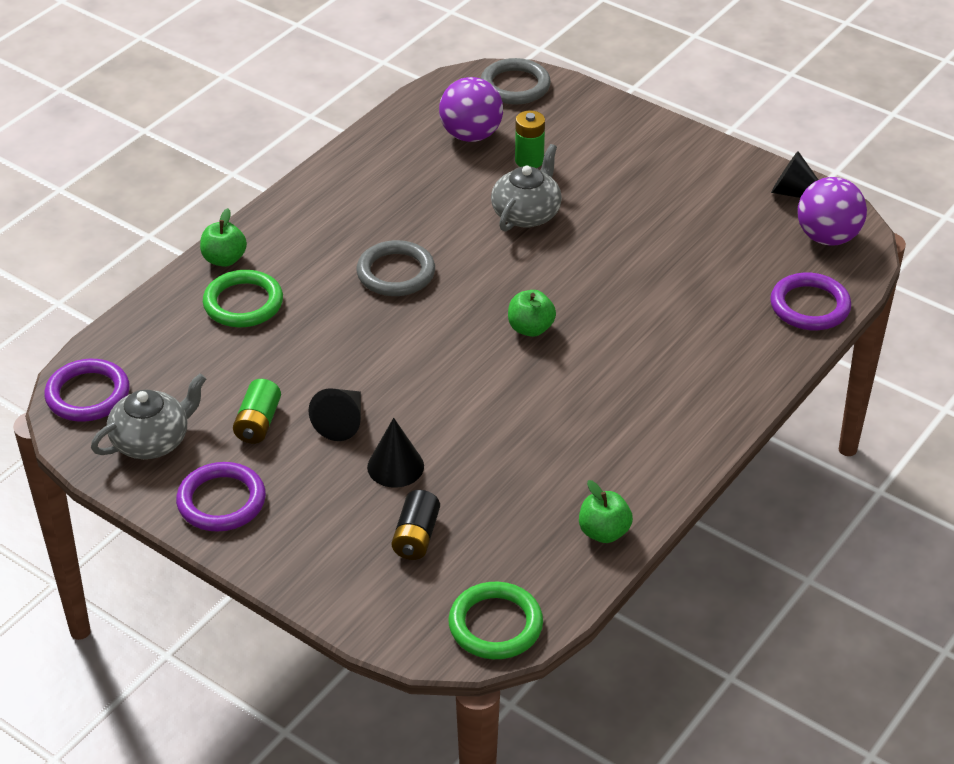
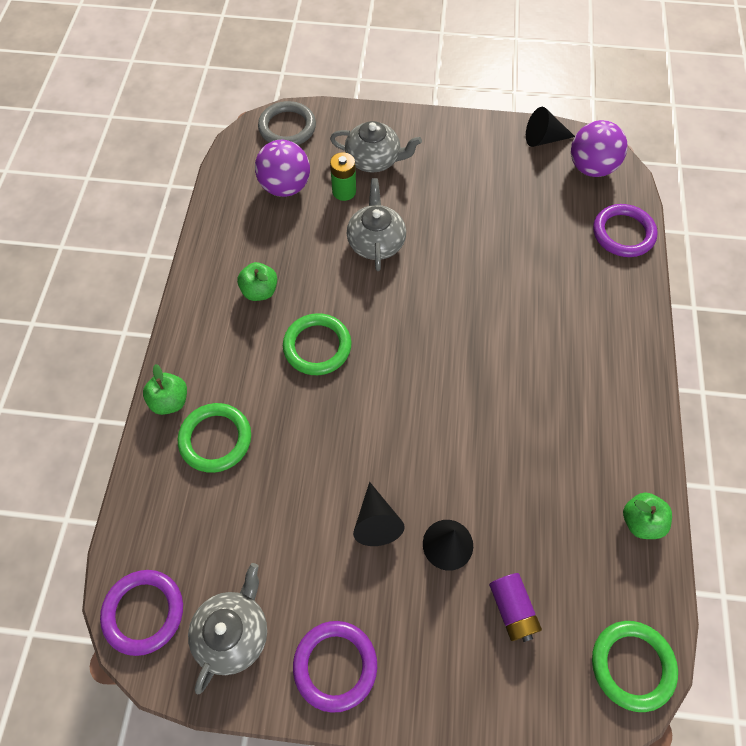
camera: 30 degrees left, 20 degrees up
(258, 423) = (310, 561): green battery -> none
(396, 273) = (317, 346): grey ring -> green ring
(416, 536) = (512, 609): black battery -> purple battery
(530, 328) = (453, 350): green apple -> green apple (260, 291)
(585, 145) = (374, 159): none -> grey teapot

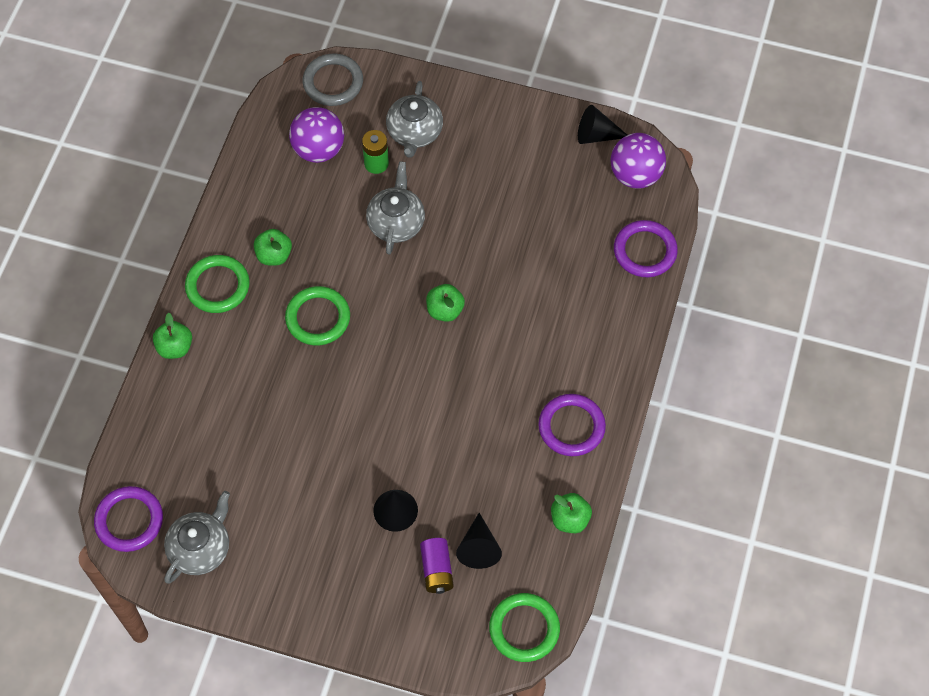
camera: 10 degrees right, 0 degrees up
(215, 439) = (210, 388): green ring -> green ring (217, 286)
(335, 665) = (279, 587): purple ring -> purple ring (571, 427)
(374, 159) = (414, 132): grey teapot -> grey teapot turned 75 degrees clockwise
(376, 521) = (338, 481): black cone -> black cone (478, 548)
(445, 319) = (445, 310): none -> green apple

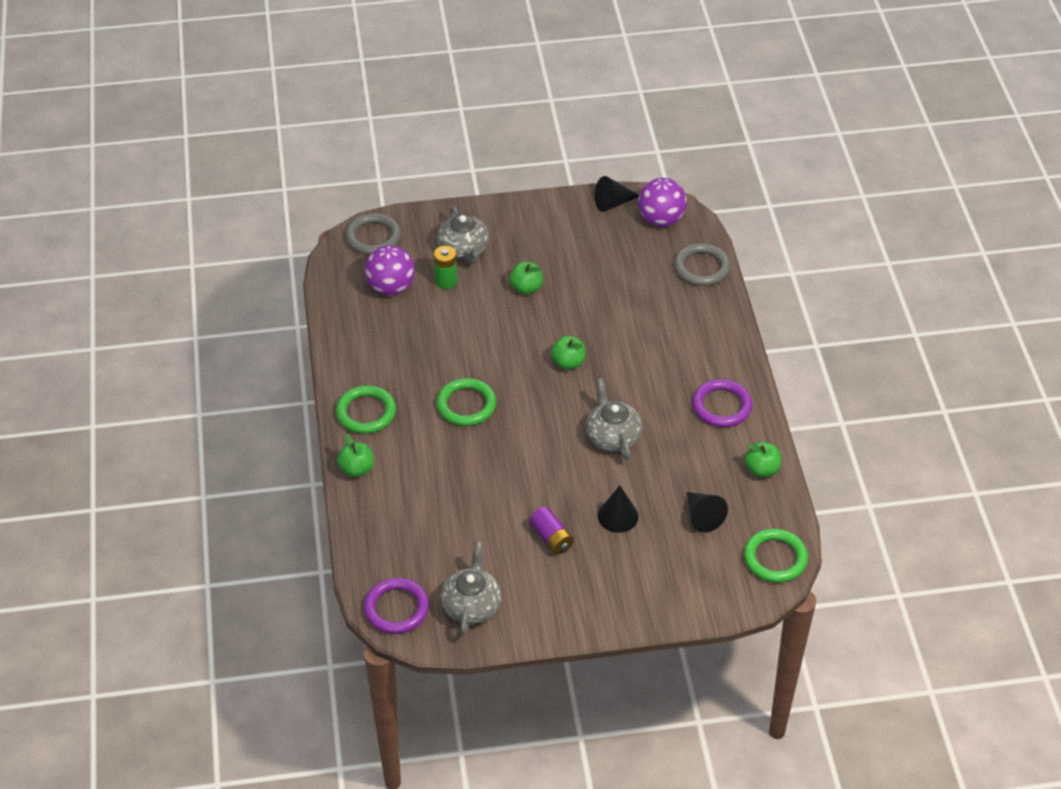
camera: 25 degrees left, 15 degrees down
(274, 255) = (400, 374): green apple -> green apple (526, 288)
(396, 222) = (489, 316): grey teapot -> grey teapot (612, 436)
(436, 570) = (678, 545): purple battery -> purple battery (551, 538)
(645, 251) = (701, 267): purple ring -> grey ring

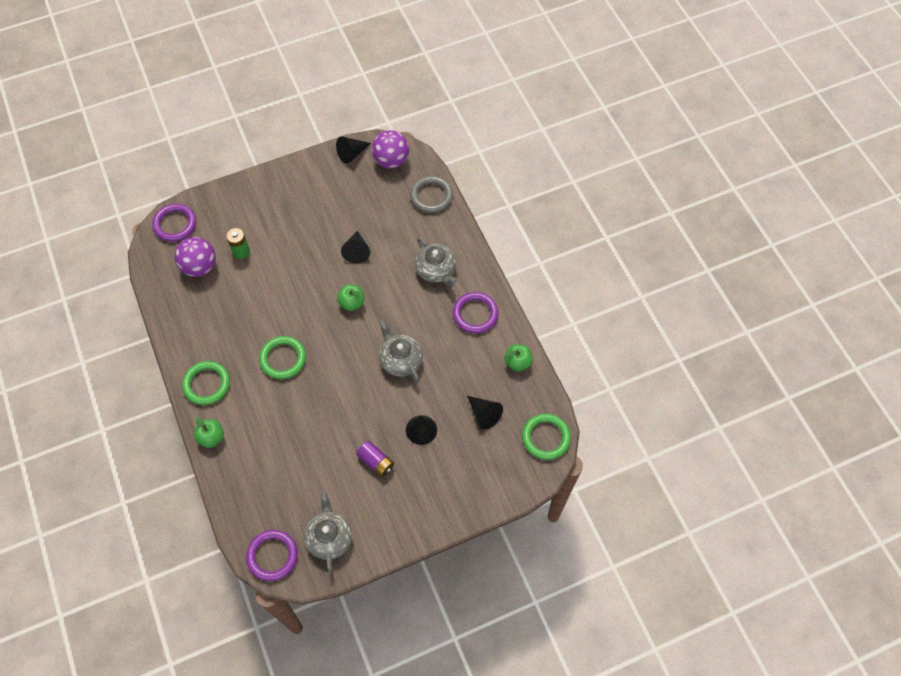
camera: 15 degrees left, 15 degrees up
(373, 237) = (175, 224): grey ring -> purple ring
(464, 249) = (248, 220): grey teapot -> grey teapot (436, 270)
(526, 288) = (304, 243): green apple -> none
(590, 309) = (356, 251): none -> black cone

